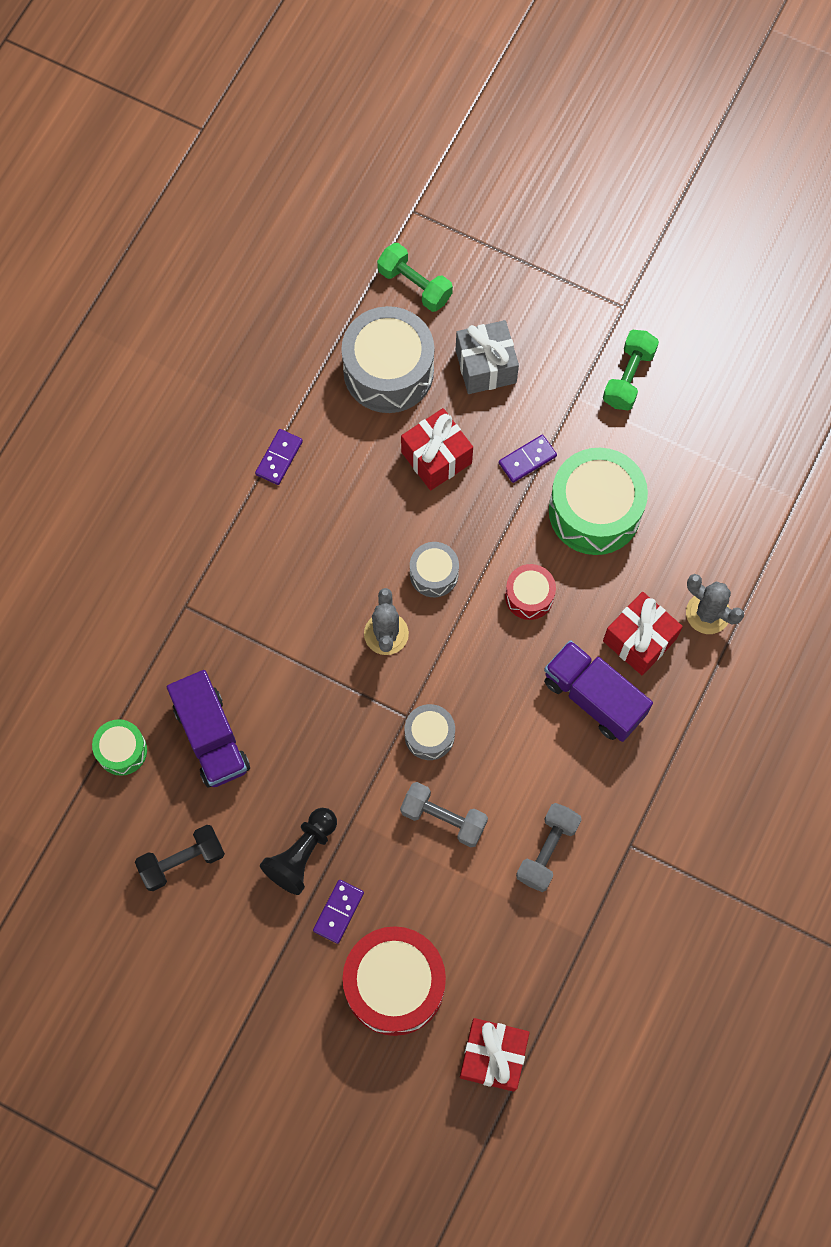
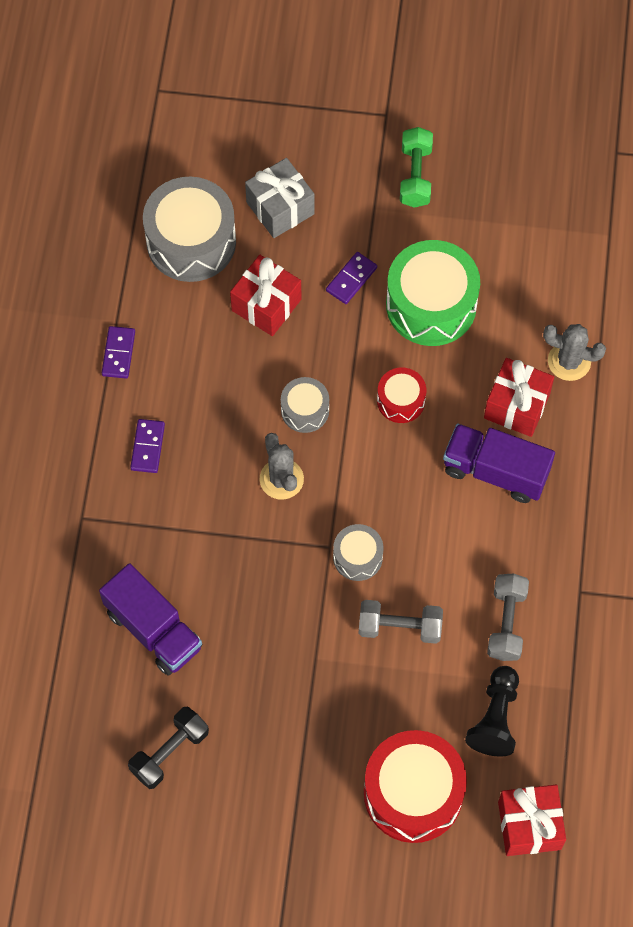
camera: 20 degrees left, 5 degrees down
(122, 750) = (72, 671): green drum -> none
(302, 854) = (280, 706): black pawn -> black pawn (495, 718)
(338, 912) = (335, 746): purple domino -> purple domino (147, 447)
(414, 285) = (185, 156): green dumbbell -> none

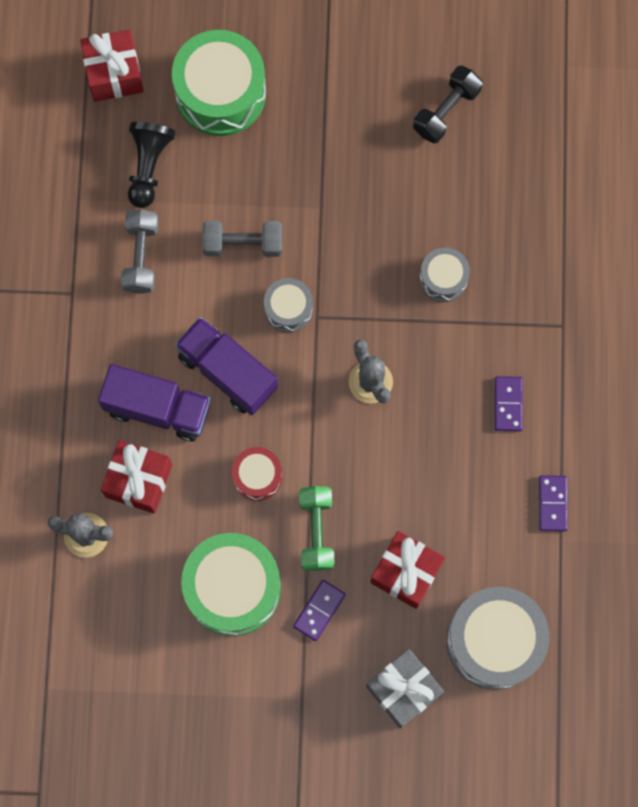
camera: 175 degrees right, 10 degrees up
(153, 629) = (477, 222): purple truck -> purple truck (227, 372)
(305, 410) = (354, 457): grey drum -> grey drum (443, 278)
(413, 793) = (220, 93): red drum -> green drum
(415, 176) = (259, 744): green dumbbell -> green dumbbell (316, 531)

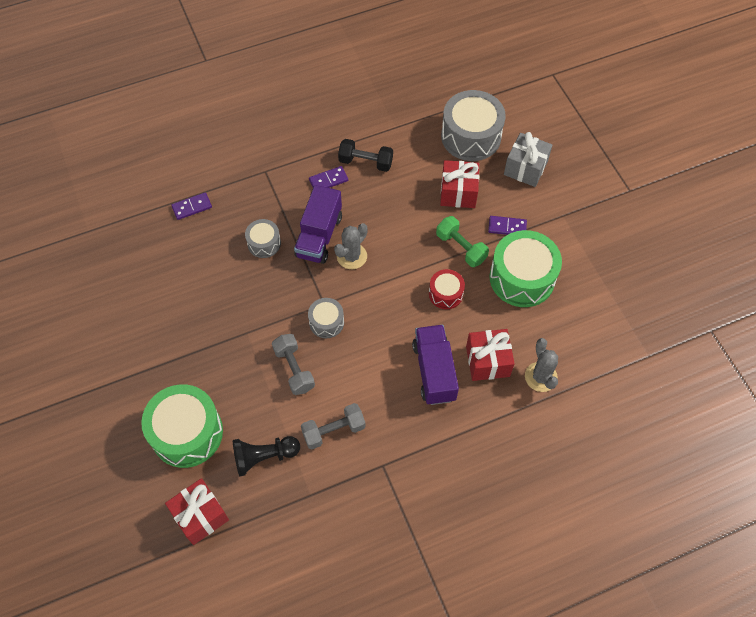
camera: 115 degrees left, 15 degrees down
(227, 372) = (387, 340): purple truck -> purple truck (319, 236)
(316, 531) = (461, 248): green dumbbell -> green dumbbell turned 75 degrees clockwise
(446, 110) = (145, 286): black dumbbell -> black dumbbell (365, 162)
(552, 503) = (376, 138): purple domino -> purple domino (192, 207)

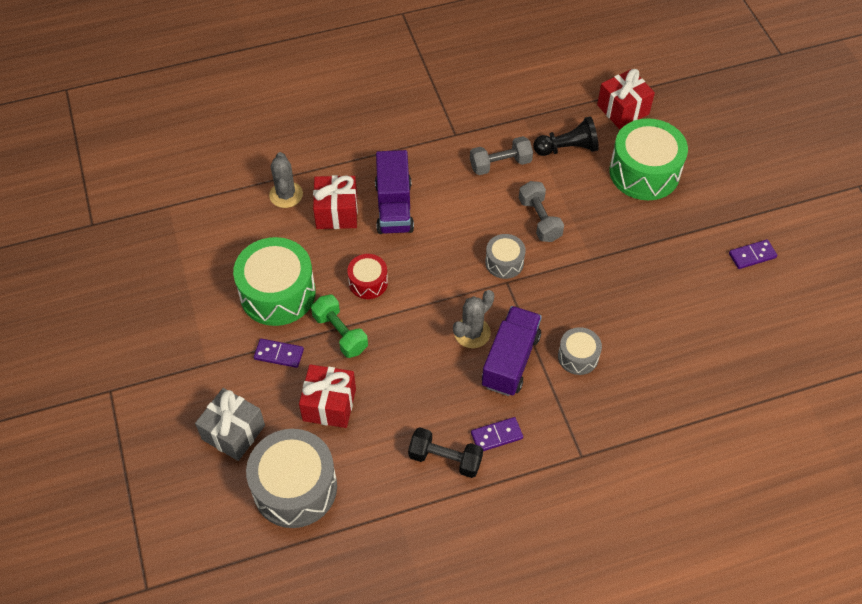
camera: 175 degrees left, 5 degrees down
(192, 207) = (673, 411): purple domino -> purple domino (752, 255)

